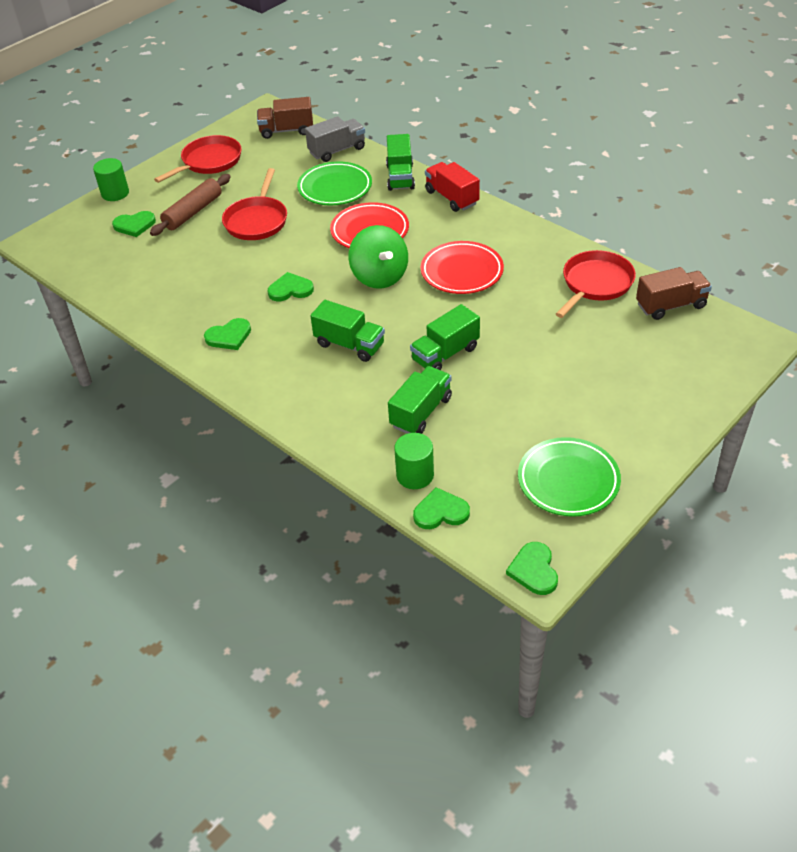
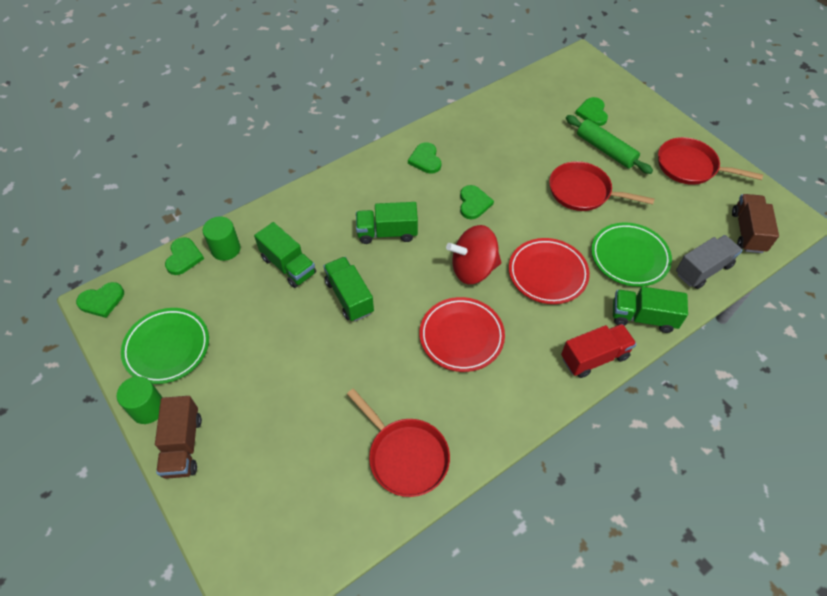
camera: 100 degrees right, 10 degrees up
(115, 193) = (644, 103): green cylinder -> green cylinder (148, 408)
(193, 212) = (605, 150): brown rolling pin -> green rolling pin
(209, 162) = (690, 166): red pan -> red pan turned 150 degrees clockwise
(337, 150) = (703, 270): grey truck -> grey truck turned 105 degrees counterclockwise
(349, 345) = (387, 233): green truck -> green truck turned 45 degrees clockwise
(379, 276) = (473, 269): green spinning top -> red spinning top
(534, 570) = (102, 301): green heart -> green heart turned 150 degrees clockwise
(671, 305) = (345, 522): brown truck -> brown truck (183, 445)

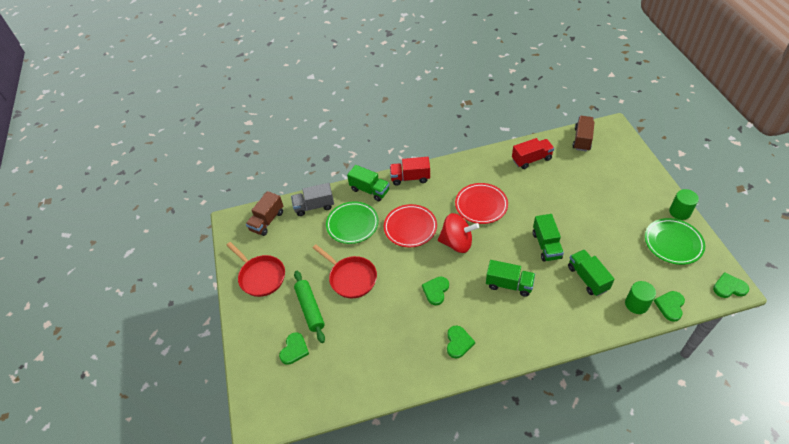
camera: 155 degrees left, 5 degrees down
(183, 445) = (655, 189): brown truck -> brown truck (582, 139)
(405, 456) = (531, 159): red pan -> red truck

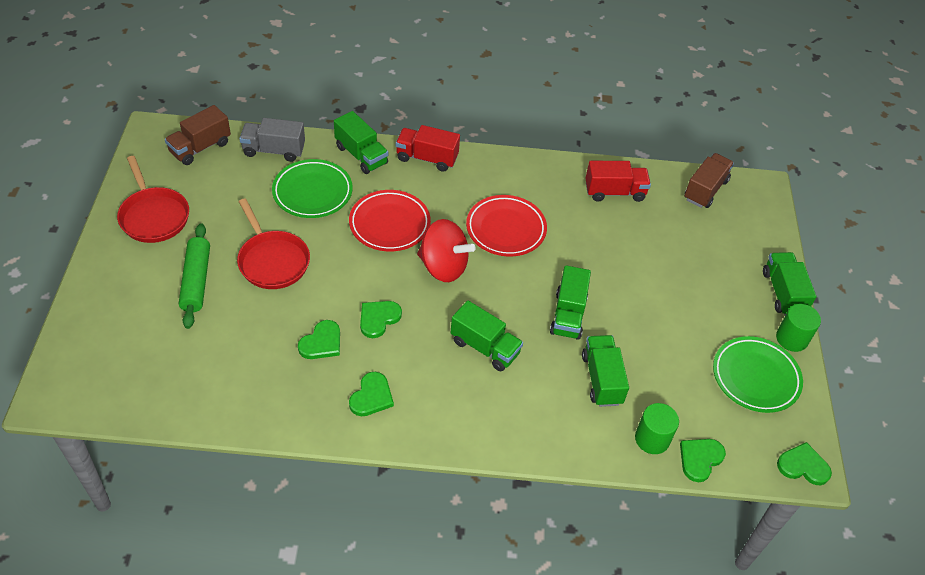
camera: 10 degrees right, 0 degrees up
(294, 349) = (148, 324): green heart -> green heart (321, 342)
(659, 186) = (783, 293): none -> green truck

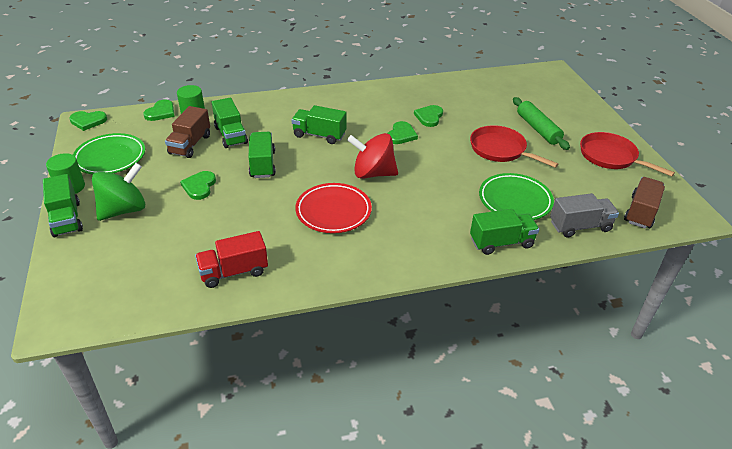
camera: 165 degrees right, 10 degrees down
(361, 155) = (501, 242): green truck -> green truck turned 135 degrees clockwise
(371, 396) = (380, 101): green heart -> green heart (199, 186)
(389, 224) = (434, 192): red plate -> none
(427, 158) = (439, 256): red truck -> none
(705, 190) = (128, 301): brown truck -> brown truck (190, 144)
(725, 289) = (124, 210): none -> green spinning top

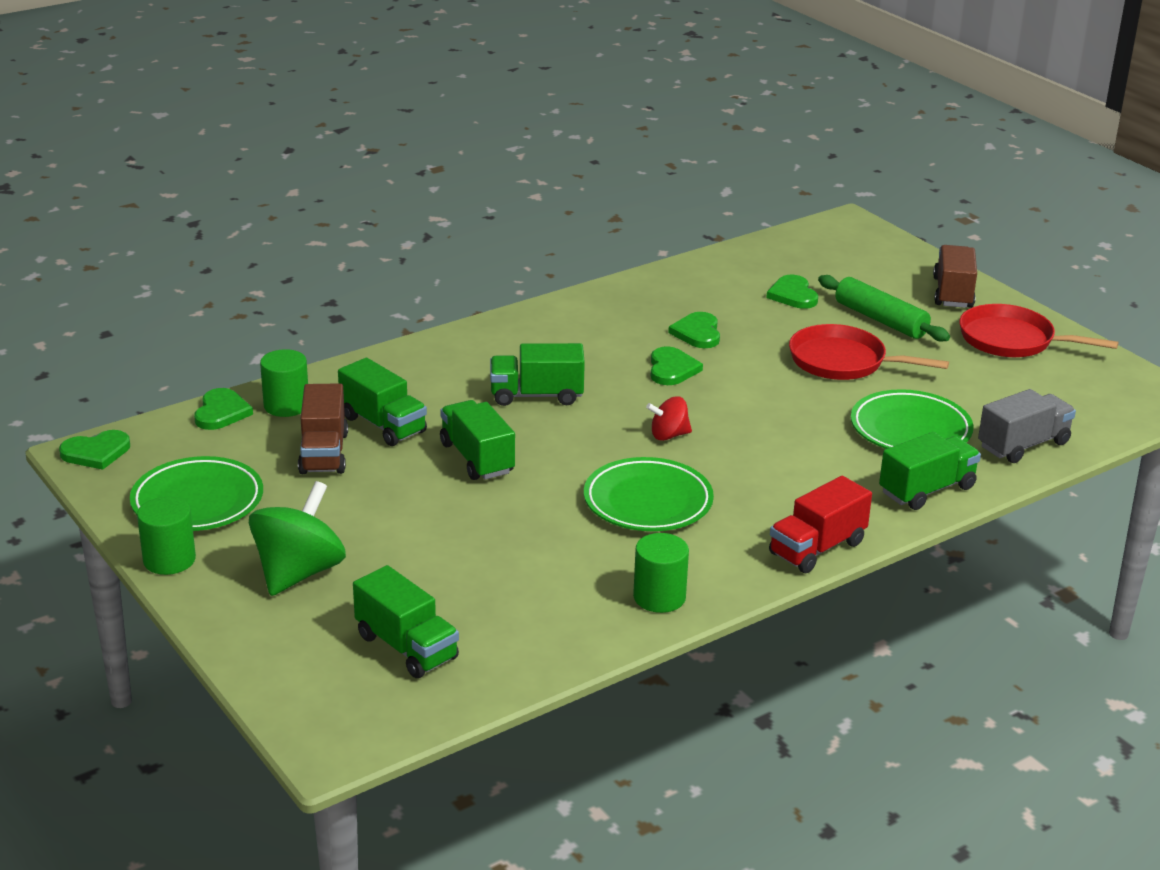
camera: 20 degrees left, 10 degrees down
(66, 219) = (210, 606): green truck -> green truck (406, 647)
(199, 186) = (397, 512): green heart -> green heart (793, 295)
(234, 272) = (558, 616): red truck -> red truck (817, 548)
(297, 274) = (659, 597): none -> green cylinder
(333, 211) = (648, 502): red plate -> green plate
(373, 173) = (669, 435): red spinning top -> red spinning top, size x0.53
(640, 212) = (1095, 409): brown truck -> brown truck (953, 293)

